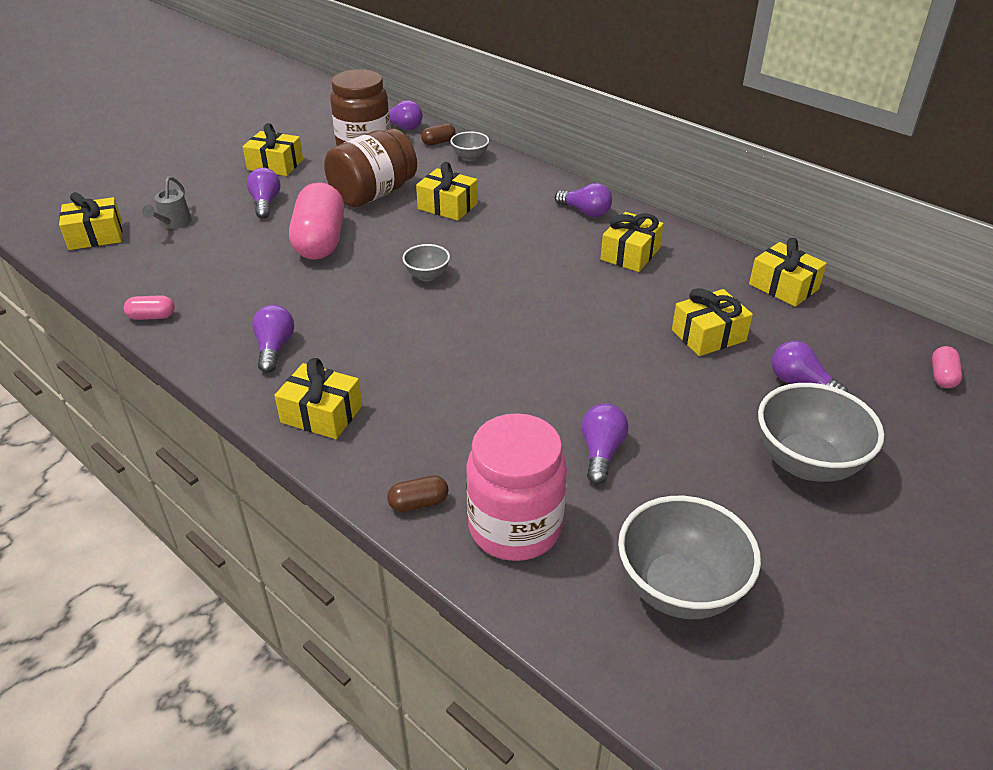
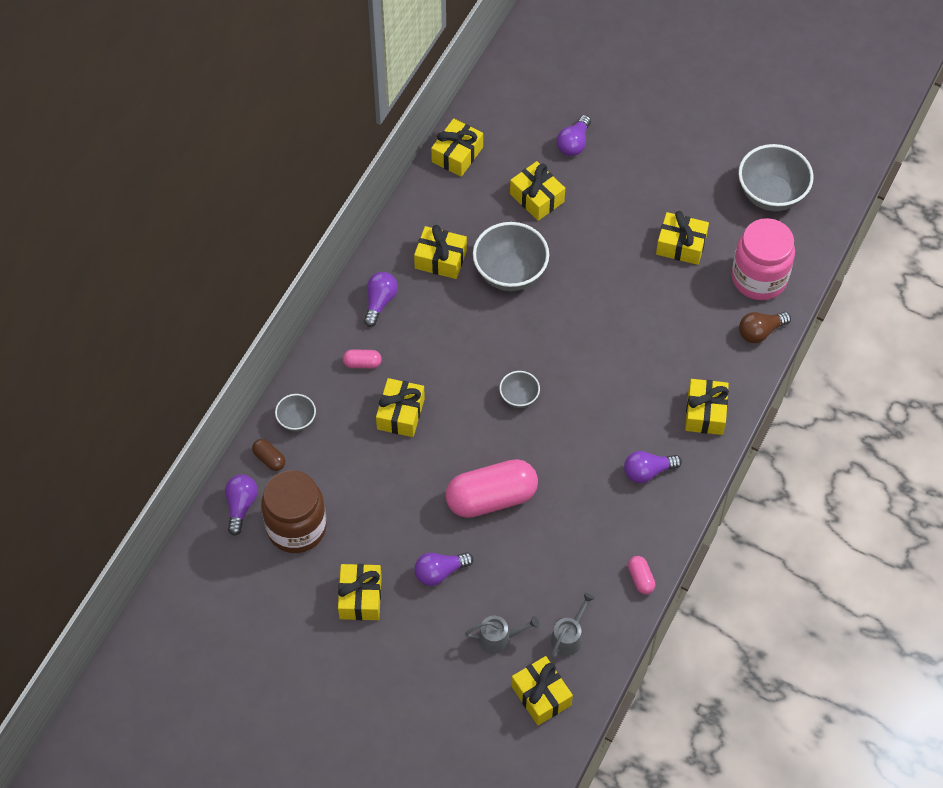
camera: 105 degrees left, 20 degrees up
(136, 261) = (569, 636): none -> grey watering can
(373, 194) = (395, 484): brown jar -> none
(418, 503) = (760, 332): brown capsule -> brown light bulb
(601, 452) = (681, 245): purple light bulb -> yellow gift
(806, 463) = (651, 140): grey bowl -> grey bowl (510, 273)
(942, 376) = (539, 67): pink capsule -> pink capsule (362, 363)

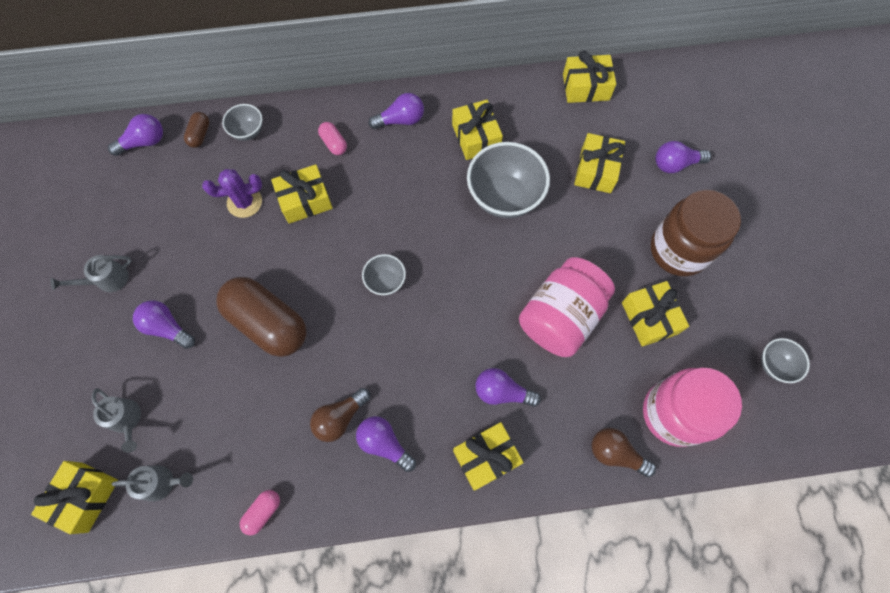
camera: 55 degrees right, 10 degrees up
(296, 527) = (147, 192): brown jar -> brown jar (678, 250)
(360, 597) = (107, 280): yellow gift -> grey watering can
(366, 459) = (244, 202): none -> purple cactus
(491, 498) = (268, 323): pink capsule -> brown capsule
(606, 490) = (340, 418): none -> brown light bulb
(637, 300) = (560, 317): none -> pink jar
(665, 373) = (502, 392): none -> purple light bulb
(771, 195) = (774, 365): grey bowl -> grey bowl, size x0.52

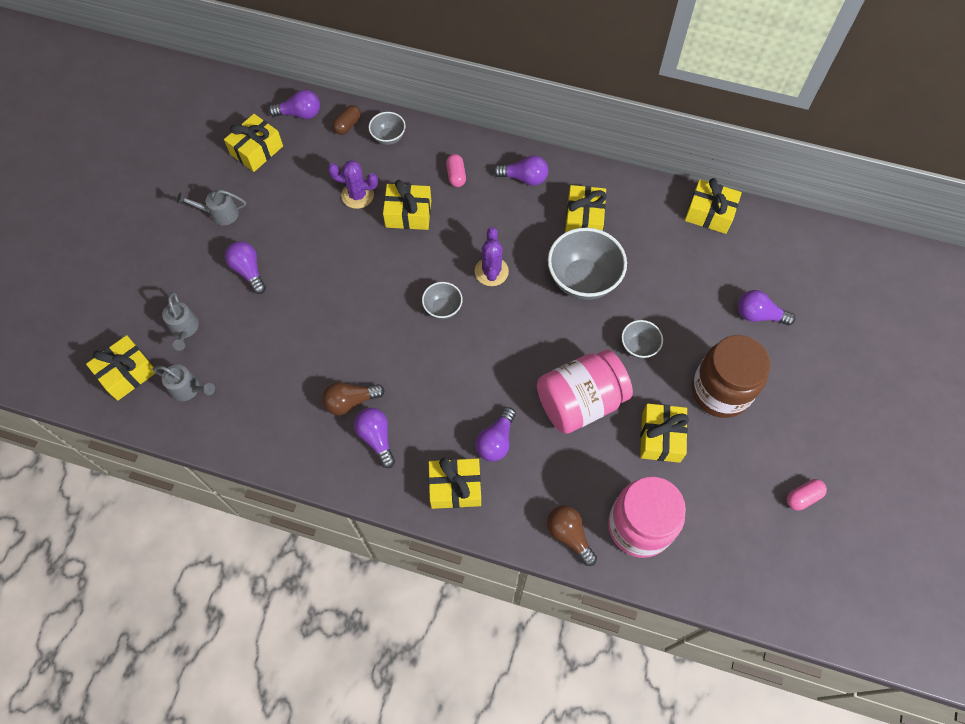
camera: 25 degrees right, 5 degrees down
(263, 512) = (254, 446): pink capsule -> pink capsule (803, 497)
(268, 323) = (329, 301): brown capsule -> none
(414, 224) = (491, 271): none -> purple cactus
(502, 392) = (496, 441): purple light bulb -> purple light bulb turned 105 degrees counterclockwise
(596, 170) = (680, 290): yellow gift -> yellow gift (256, 150)
(774, 365) = (757, 528): grey bowl -> grey bowl (639, 347)

